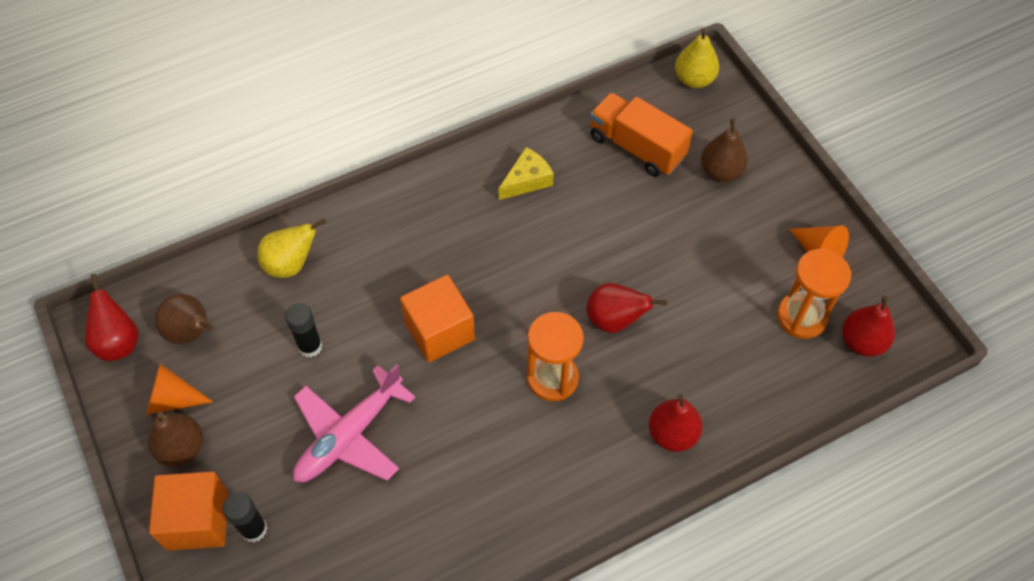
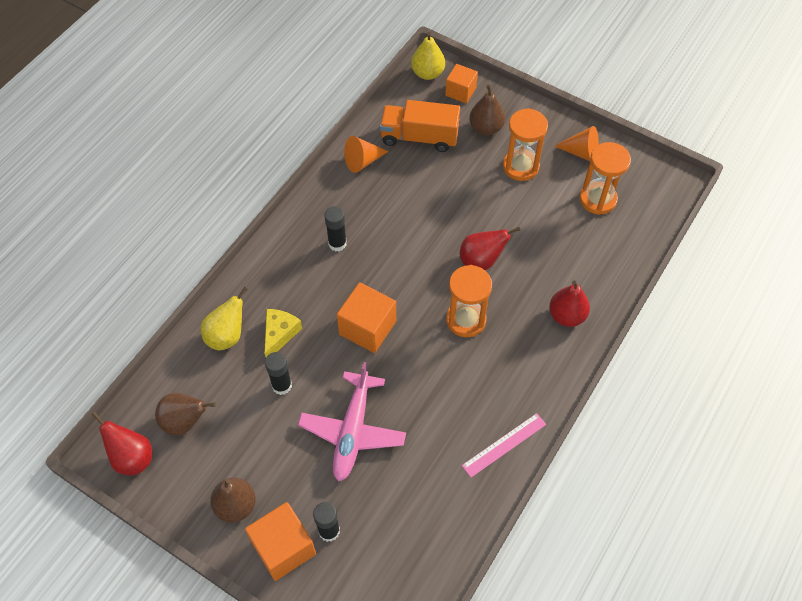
camera: 30 degrees left, 0 degrees up
(173, 399) = (204, 475): orange cone -> orange cone (362, 161)
(468, 222) = (337, 243): none -> black glue stick
(501, 543) = (504, 445): none -> pink ruler
(527, 180) = (359, 195): yellow cheese -> yellow cheese (279, 334)
(718, 117) = (460, 91): none -> orange cube
(733, 234) = (520, 166): none -> orange hourglass
(862, 342) = (644, 197): red pear -> none

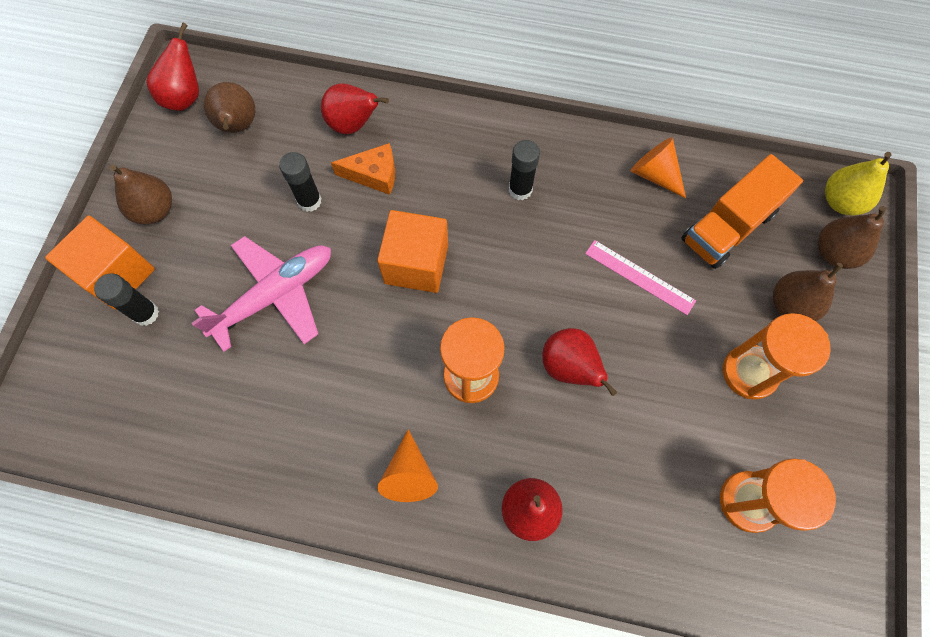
camera: 70 degrees right, 10 degrees up
(227, 335) = (353, 124): yellow pear -> red pear
(279, 334) = (374, 175): yellow cheese -> orange cheese
(352, 431) = (275, 295): pink plane -> pink plane turned 150 degrees clockwise
(419, 137) = (728, 227): orange truck -> orange truck turned 120 degrees counterclockwise
(460, 91) = (834, 253): orange cube -> brown pear
(504, 445) = (306, 481): pink ruler -> pink ruler (639, 277)
(581, 152) = (821, 453): orange cone -> orange cone (409, 474)

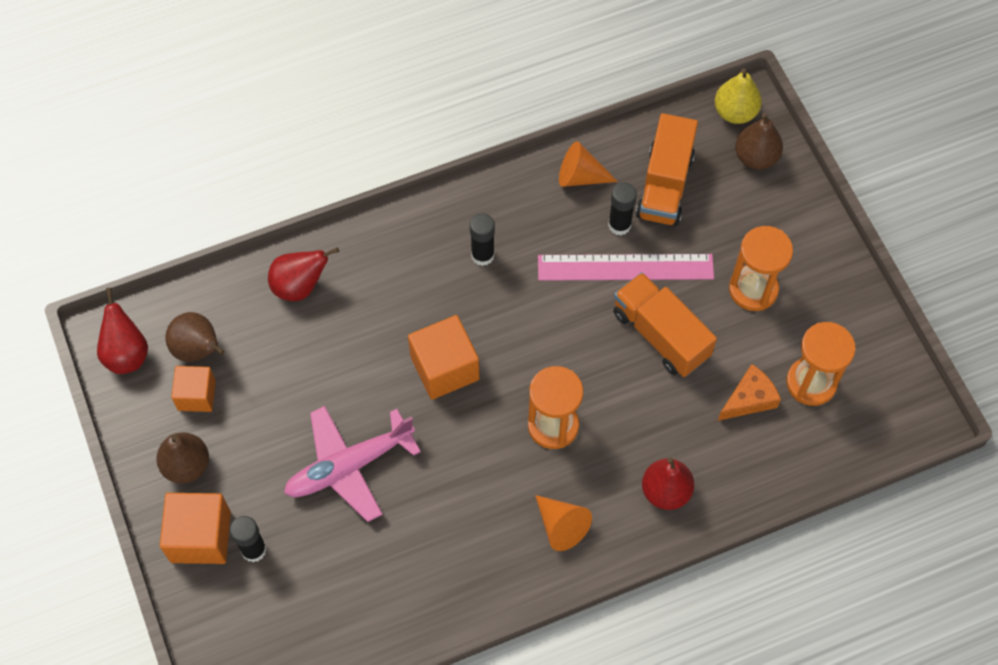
camera: 35 degrees left, 5 degrees down
(207, 160) = (196, 395): none -> orange cube
(275, 295) = (349, 466): pink plane -> pink plane turned 135 degrees counterclockwise
(309, 201) = (315, 373): black glue stick -> black glue stick (619, 225)
(374, 175) = (352, 318): orange cheese -> orange cheese (749, 399)
(569, 367) = (621, 371): red pear -> none
(629, 358) = (660, 335): none -> orange truck
(639, 277) = (625, 267): pink ruler -> pink ruler, size x1.60
(790, 305) = (750, 219): brown pear -> none

